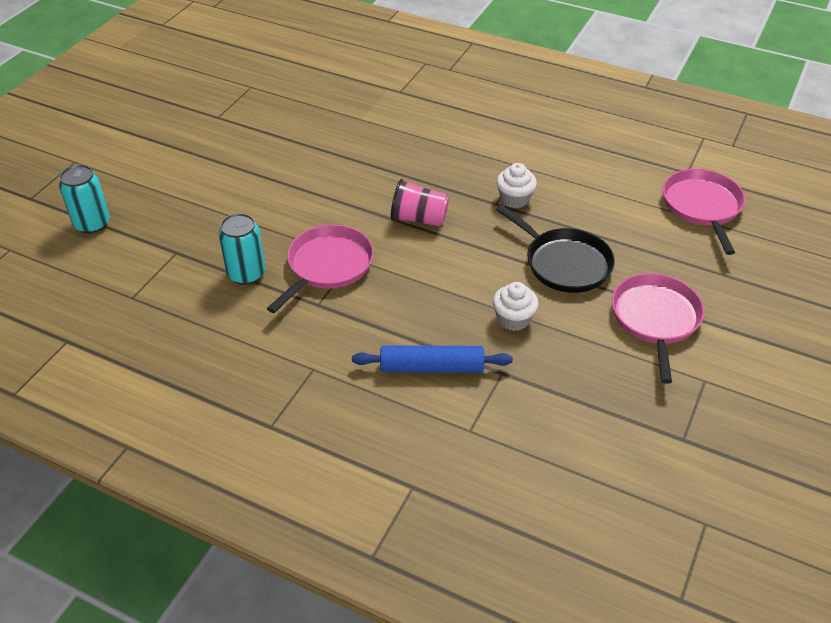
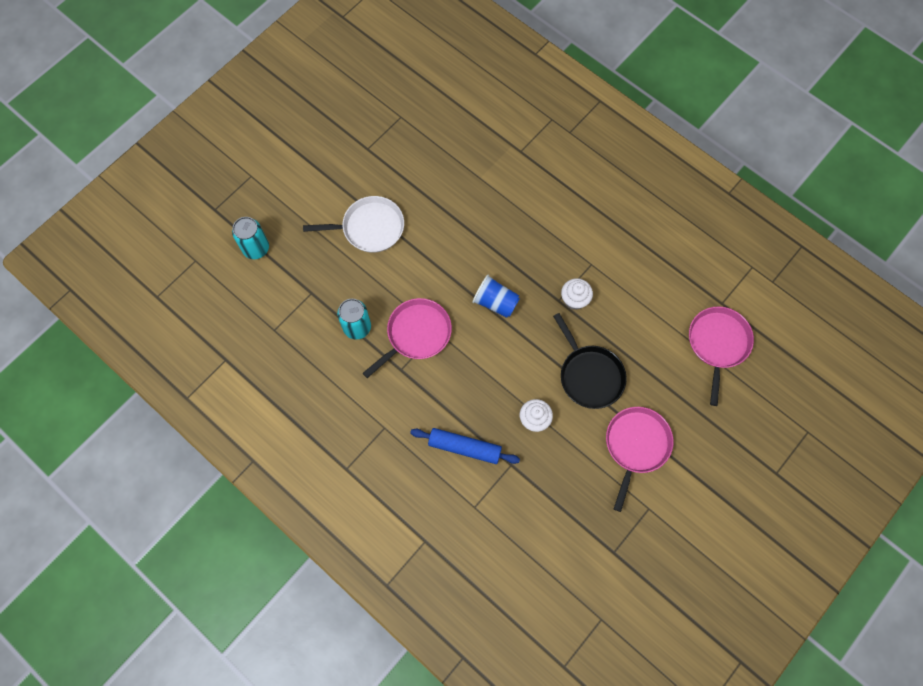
camera: 15 degrees right, 25 degrees up
(238, 181) = (369, 228): none -> white pan
(419, 218) = (495, 302): pink cup -> blue cup

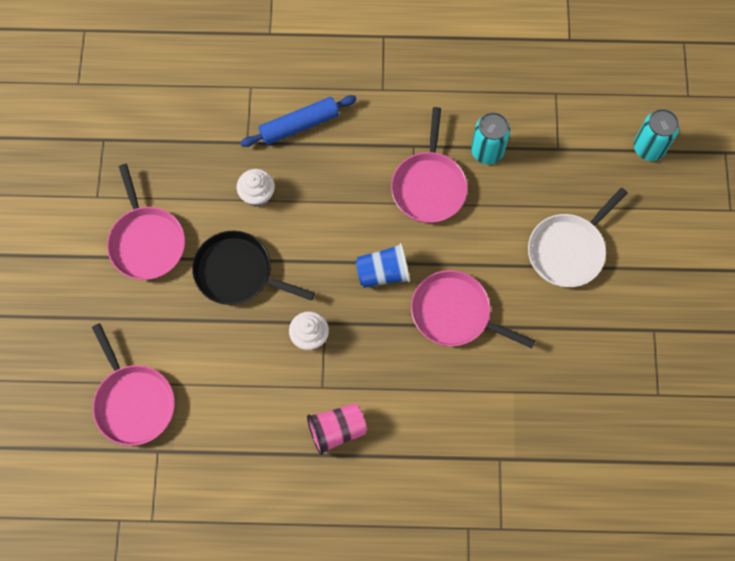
camera: 140 degrees right, 0 degrees up
(473, 245) = (455, 313): none -> pink pan
(602, 234) = (337, 430): none -> pink cup

